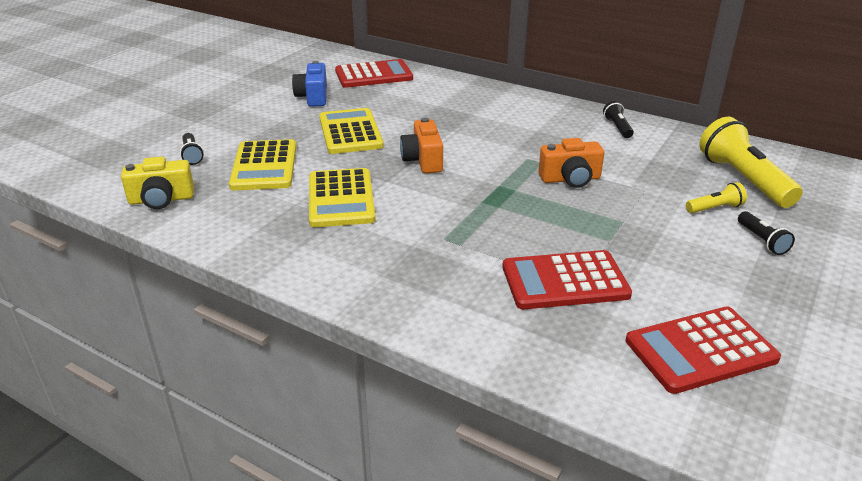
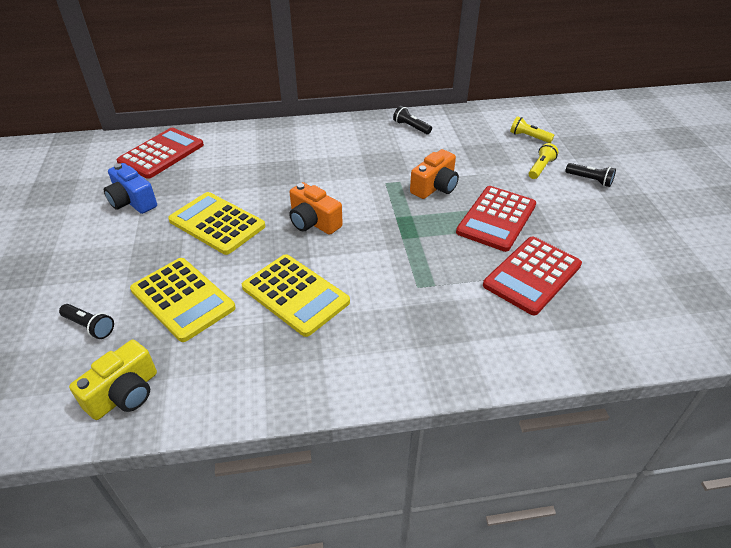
camera: 40 degrees left, 10 degrees up
(701, 350) = (654, 280): red calculator -> red calculator (496, 219)
(743, 179) = (529, 137): yellow flashlight -> yellow flashlight, size x0.48

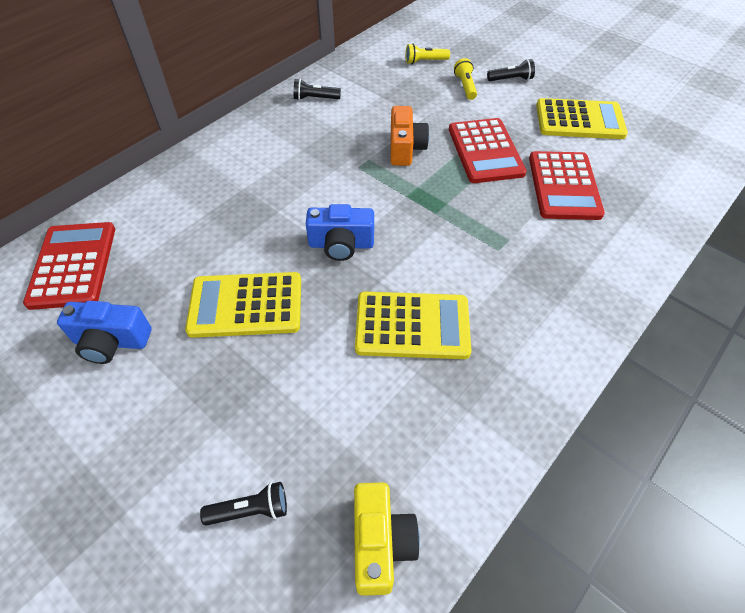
camera: 40 degrees left, 10 degrees up
(183, 299) = (313, 406): yellow calculator -> yellow calculator (579, 120)
(313, 222) = (341, 244): orange camera -> blue camera

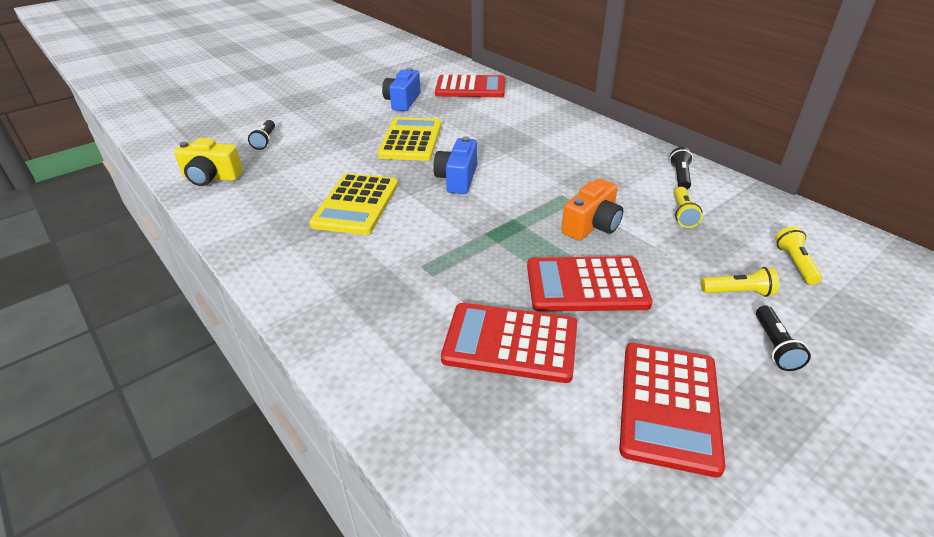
camera: 100 degrees right, 15 degrees down
(376, 101) = (683, 214): none -> yellow flashlight
(405, 148) = (592, 225): orange camera -> orange camera turned 60 degrees counterclockwise
(579, 120) = (669, 406): yellow calculator -> red calculator

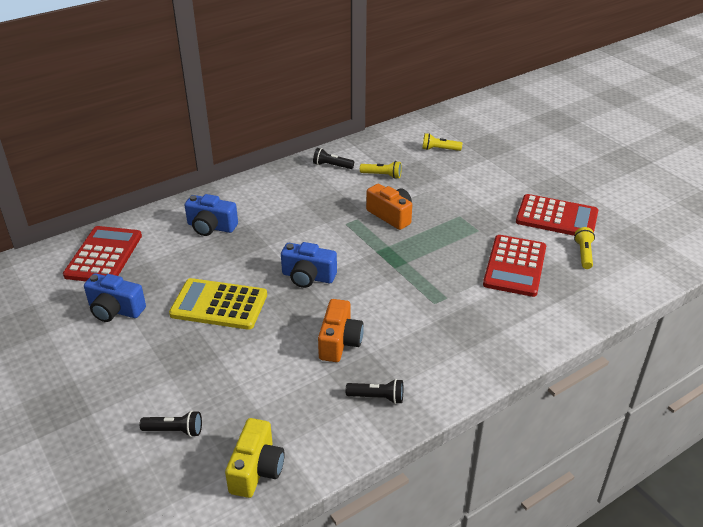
camera: 85 degrees left, 0 degrees up
(356, 204) = (339, 342): yellow calculator -> orange camera
(525, 123) = (211, 227): none -> blue camera
(586, 285) = (459, 228): red calculator -> none
(738, 292) = (466, 175): yellow flashlight -> yellow flashlight (584, 254)
(775, 346) = (510, 175): black flashlight -> black flashlight (377, 397)

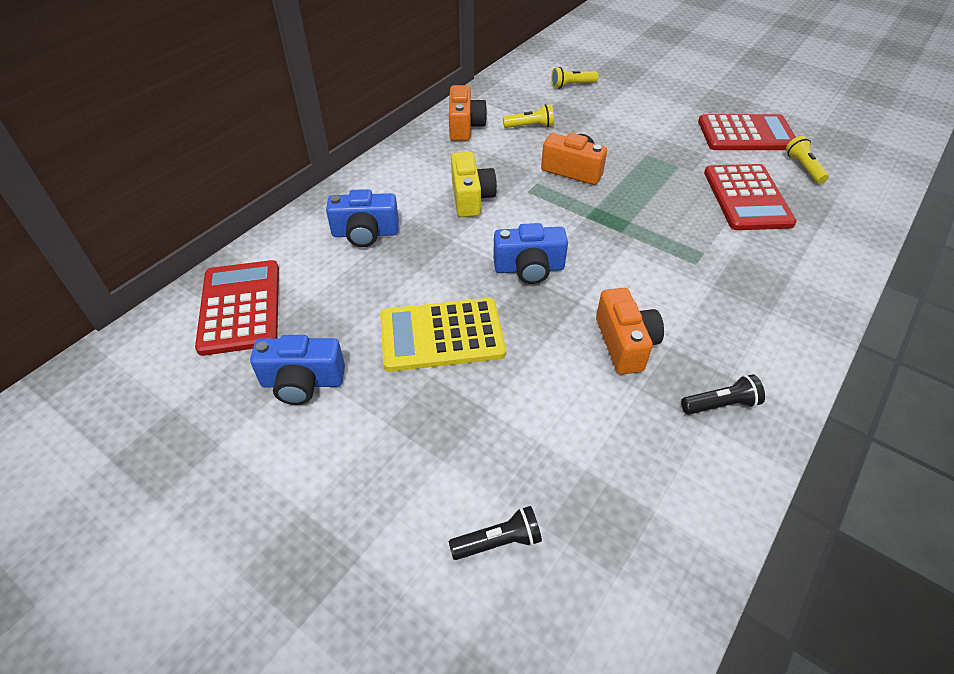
camera: 20 degrees left, 10 degrees up
(256, 470) = (647, 563): yellow camera -> yellow camera (471, 198)
(332, 166) = (465, 126): black flashlight -> orange camera

